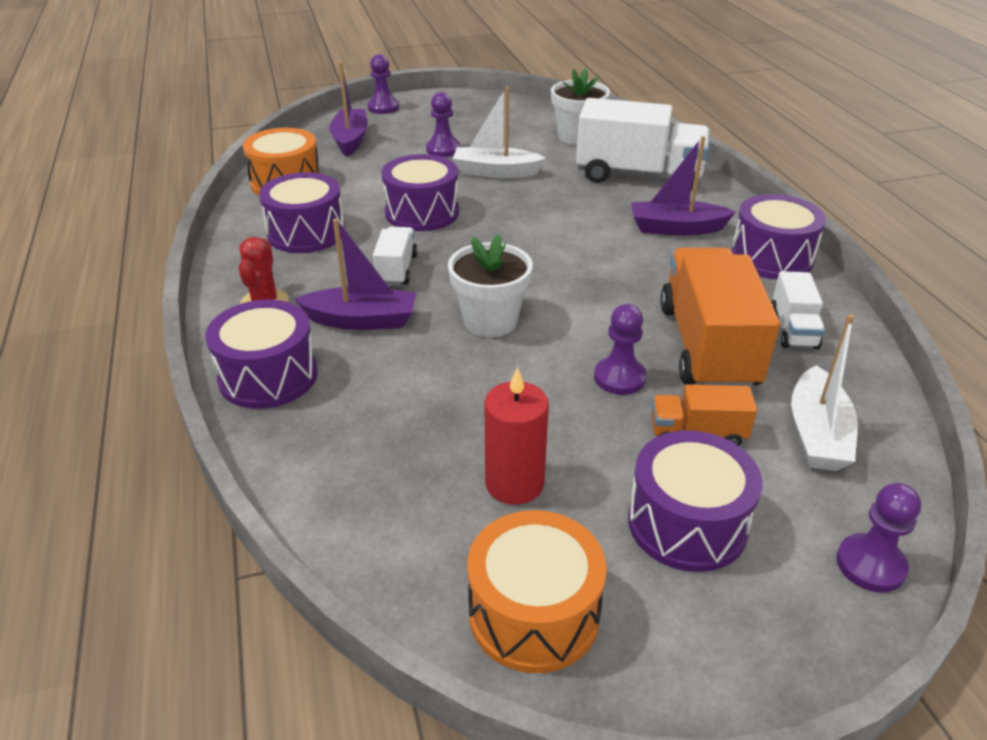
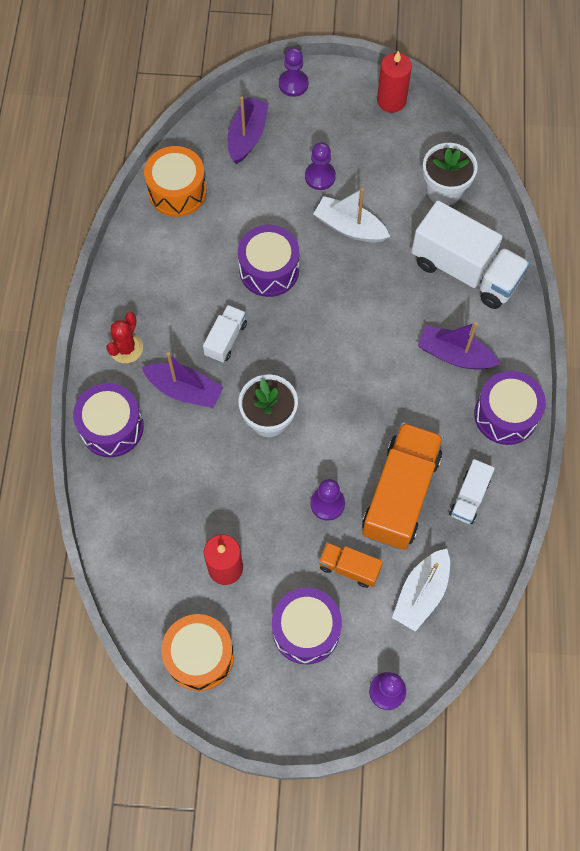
camera: 20 degrees right, 30 degrees up
(306, 233) = (175, 270): purple drum -> none
(487, 102) = (391, 101): none -> red candle

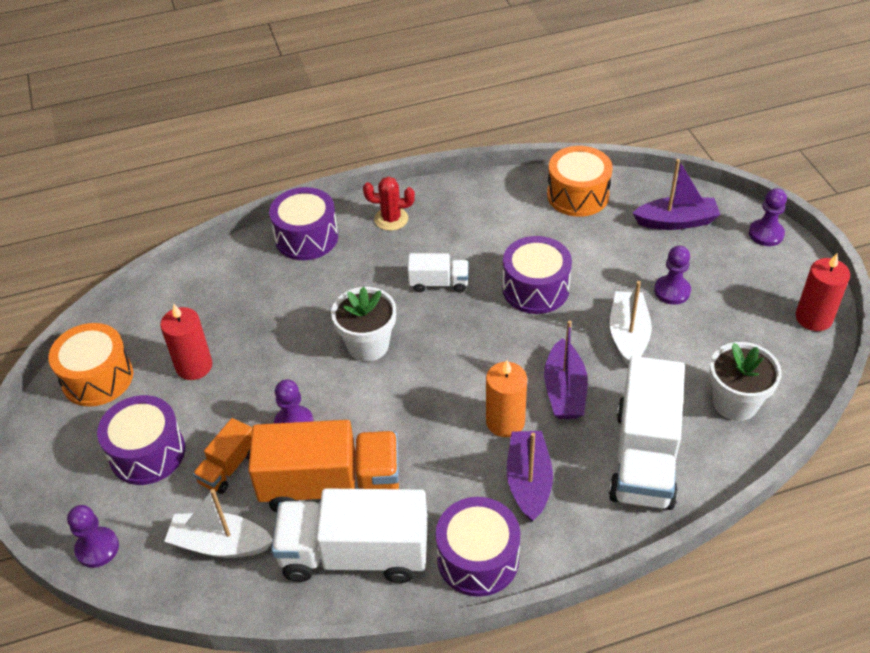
camera: 70 degrees right, 20 degrees down
(185, 390) = (368, 273): purple boat -> purple boat (564, 390)
(349, 568) = (228, 467): orange truck -> orange truck turned 150 degrees counterclockwise
(394, 348) = (505, 422): none -> orange candle
(469, 497) = (355, 554): white truck -> white truck, size x2.02

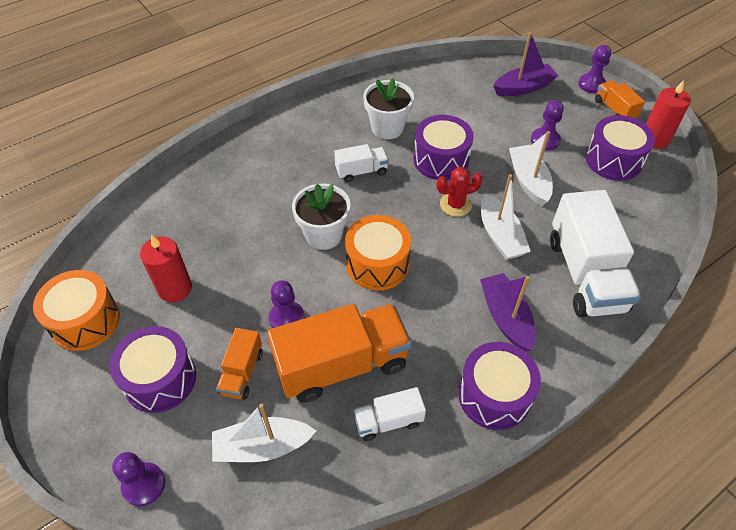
camera: 20 degrees left, 5 degrees up
(306, 237) = (234, 156): purple drum -> purple drum (613, 160)
(355, 554) = (388, 421): white truck -> white truck, size x0.49
(391, 219) = (300, 128): red cactus -> red cactus (455, 204)
(505, 422) = (465, 272): orange candle -> none
(564, 390) = (500, 236): purple boat -> white boat
(577, 195) = (441, 81): orange drum -> orange drum (377, 264)
(735, 402) = (631, 215): white flower pot -> white flower pot (387, 128)
(780, 271) = (614, 109): none -> orange truck

